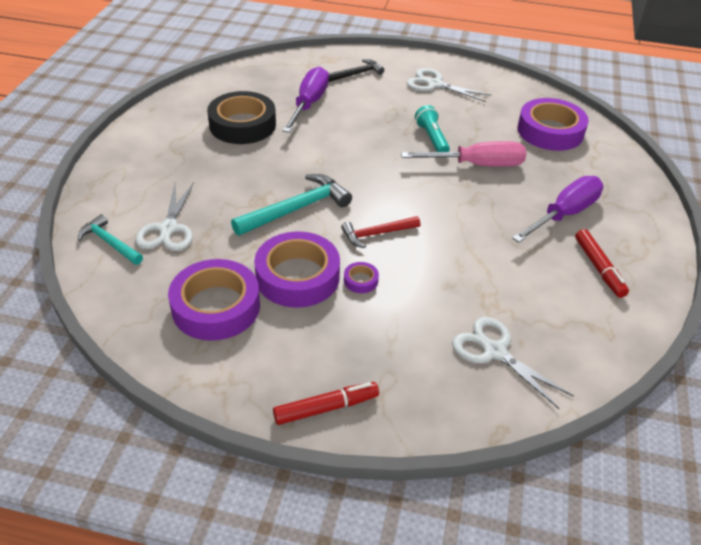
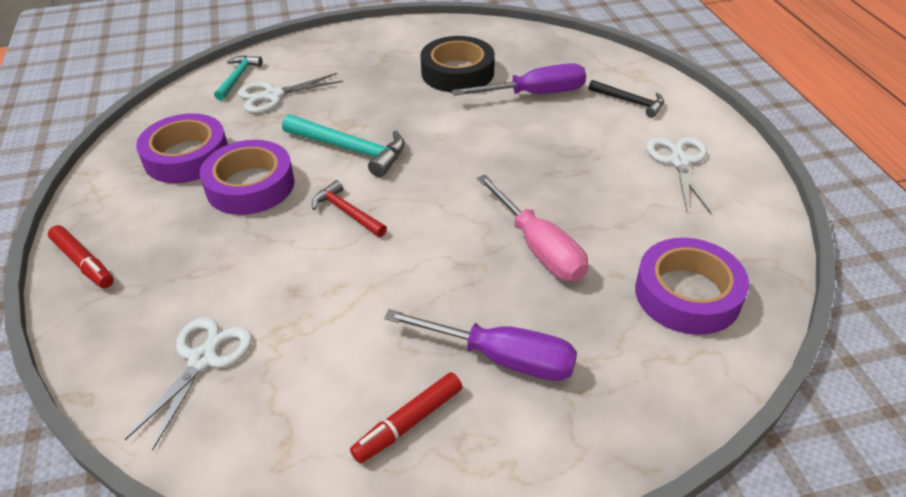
camera: 65 degrees right, 0 degrees up
(360, 280) = (266, 226): purple tape -> none
(432, 138) = (558, 195): turquoise flashlight -> none

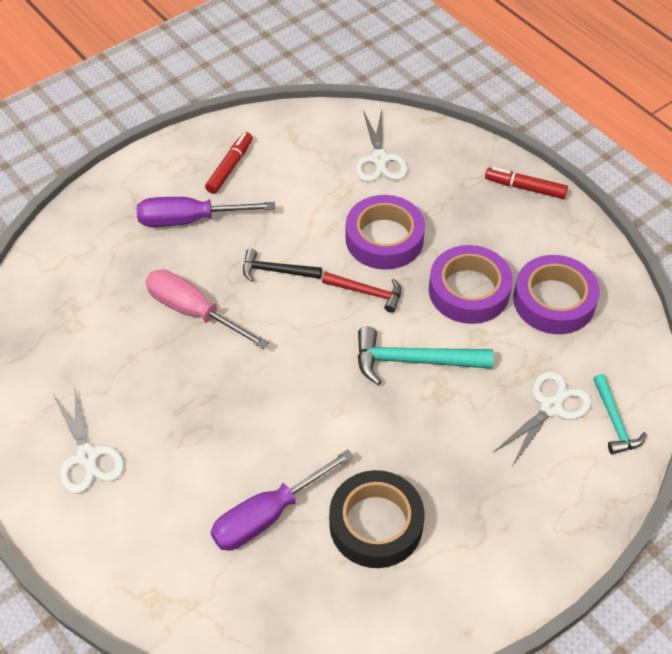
camera: 155 degrees right, 10 degrees up
(630, 102) = (153, 540): black hammer -> black hammer (275, 271)
(687, 294) = (68, 308): purple tape -> purple tape (384, 238)

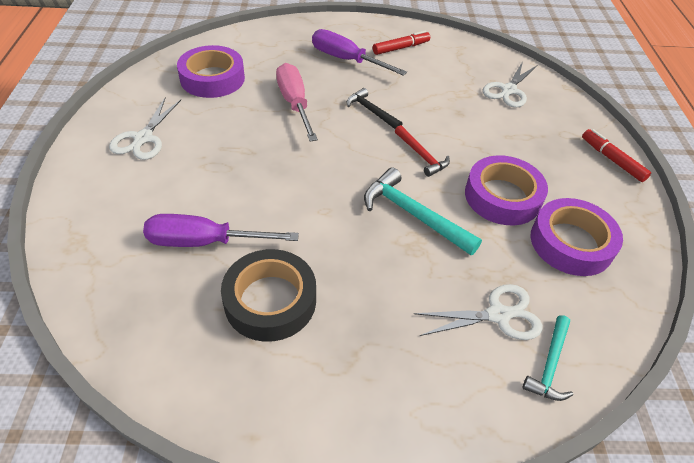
camera: 35 degrees right, 5 degrees down
(384, 238) = (467, 133): purple tape -> purple tape (212, 78)

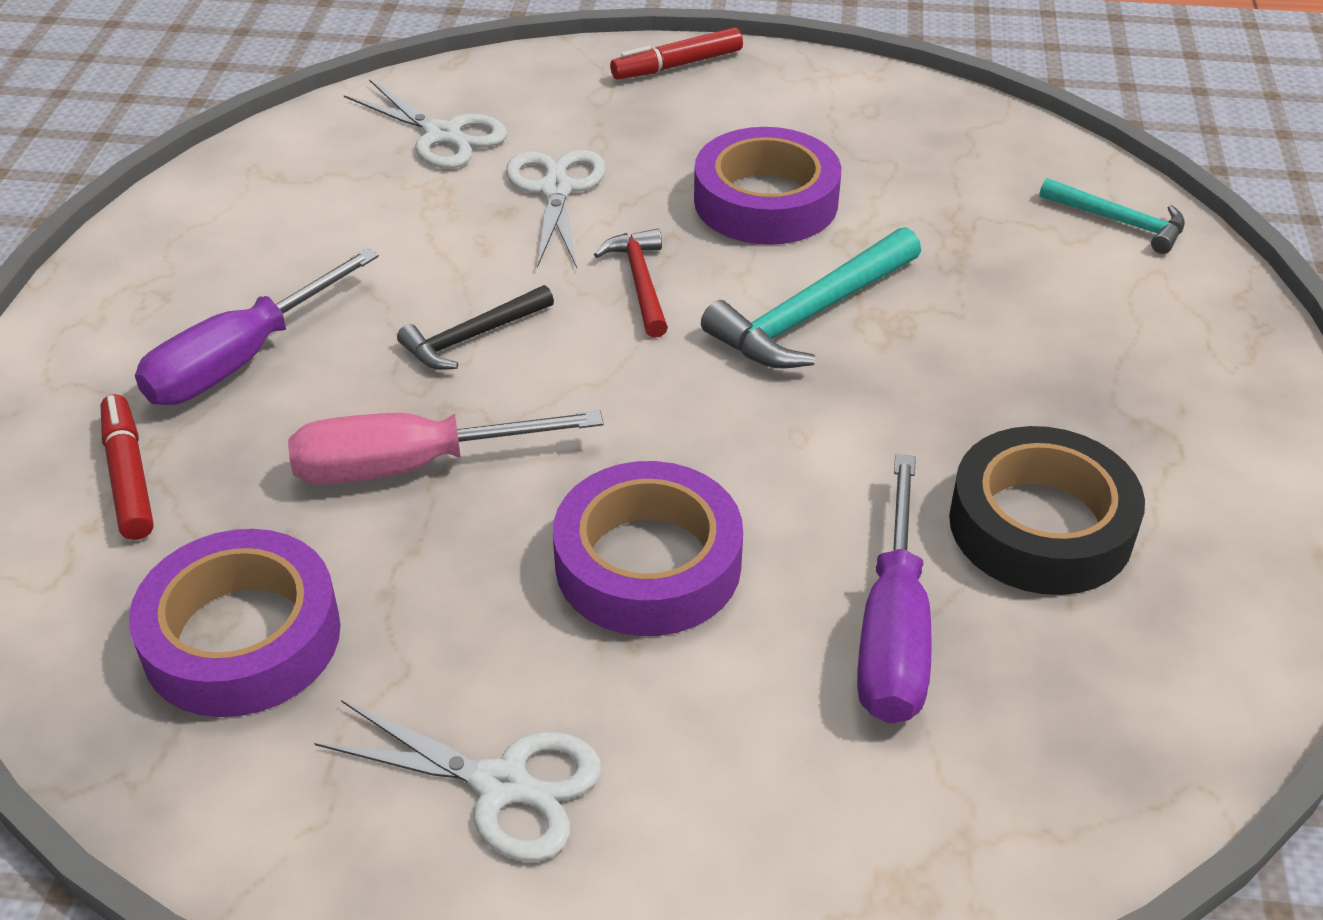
camera: 80 degrees left, 5 degrees down
(401, 48) = (220, 262): red marker -> red marker (129, 476)
(422, 156) = (640, 282): red hammer -> red hammer turned 75 degrees counterclockwise
(497, 315) = (1035, 254): white scissors -> white scissors (556, 190)
(571, 243) = (878, 151): purple tape -> purple tape (648, 563)

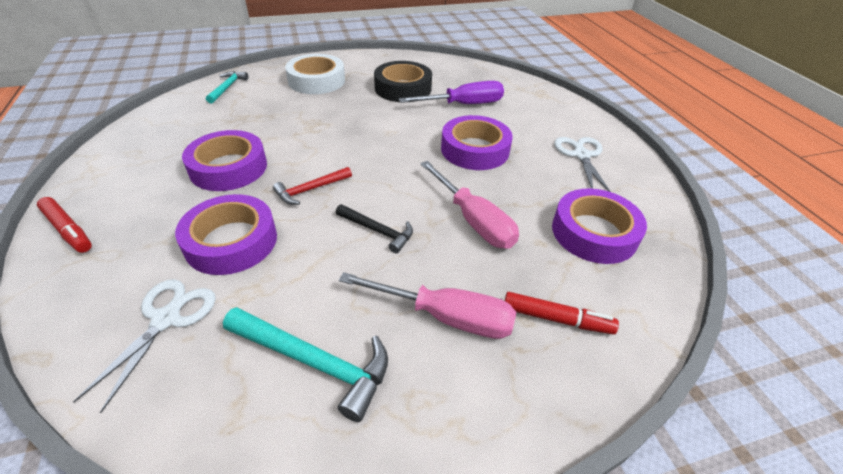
camera: 115 degrees left, 0 degrees up
(129, 476) = (556, 319): red marker -> red marker turned 120 degrees counterclockwise
(240, 360) = (446, 317): purple screwdriver -> pink screwdriver
(556, 190) = (231, 241): white scissors -> purple tape
(809, 315) = (316, 142): turquoise hammer -> turquoise hammer (315, 363)
(1130, 365) = (316, 81): none -> white tape

